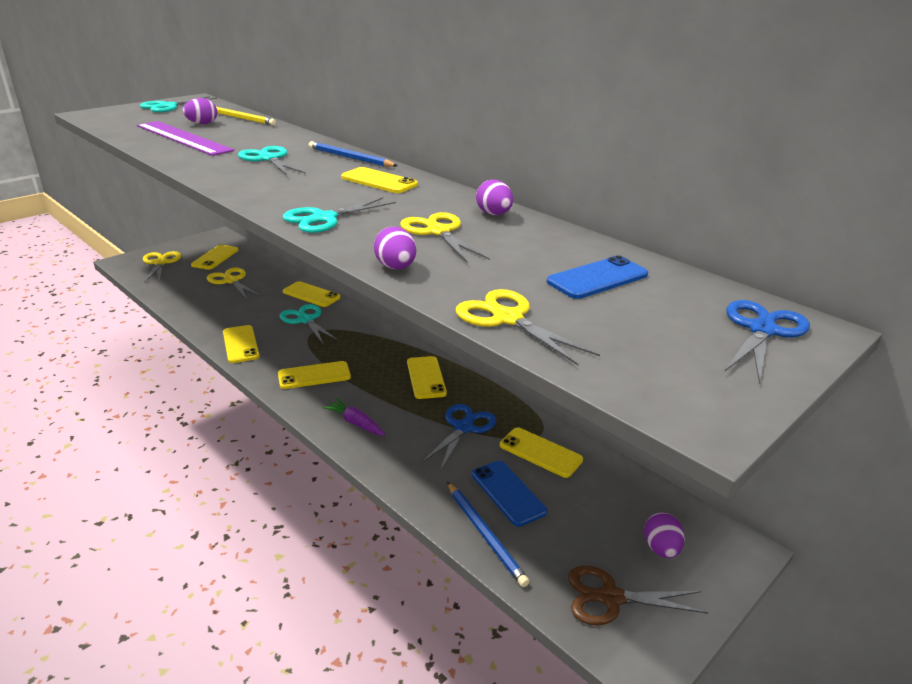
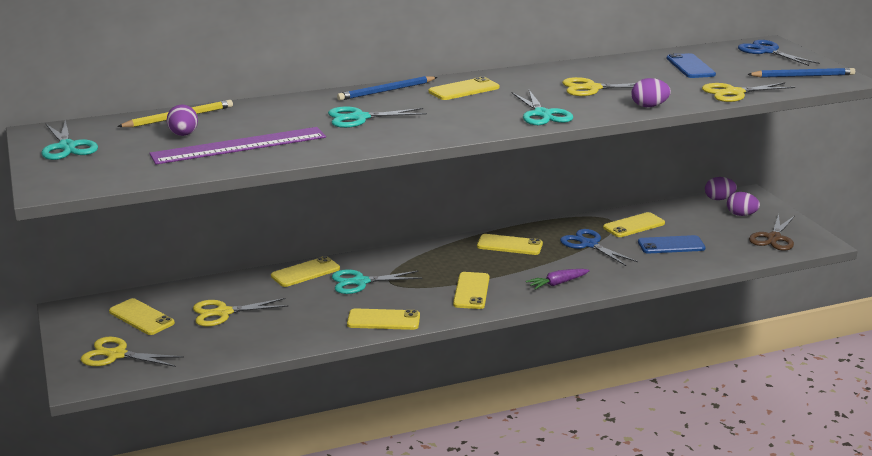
camera: 65 degrees left, 5 degrees down
(485, 534) = (708, 261): blue pencil -> blue pencil (802, 76)
(494, 214) = (567, 70): purple egg -> purple egg (719, 199)

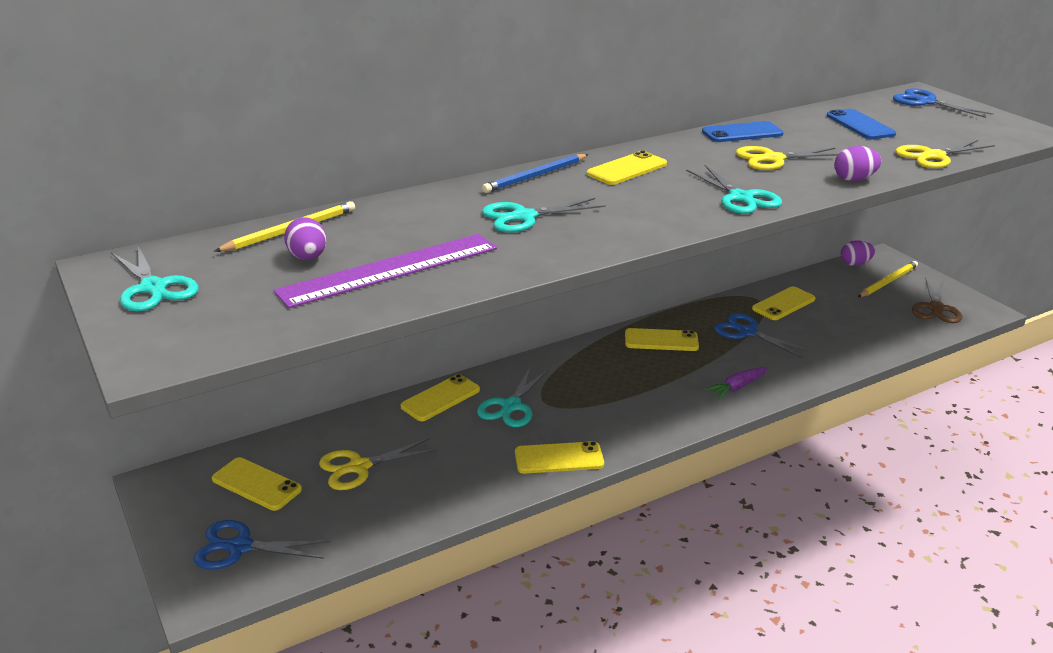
camera: 10 degrees left, 5 degrees up
(117, 355) = (240, 547): yellow scissors -> blue scissors
(360, 282) = (511, 406): turquoise scissors -> turquoise scissors turned 45 degrees counterclockwise
(471, 291) = (645, 407): yellow phone -> none
(671, 245) = (835, 326): blue phone -> blue phone (742, 133)
(741, 215) = (887, 282): purple egg -> yellow pencil
(802, 76) = (987, 130): blue pencil -> none

